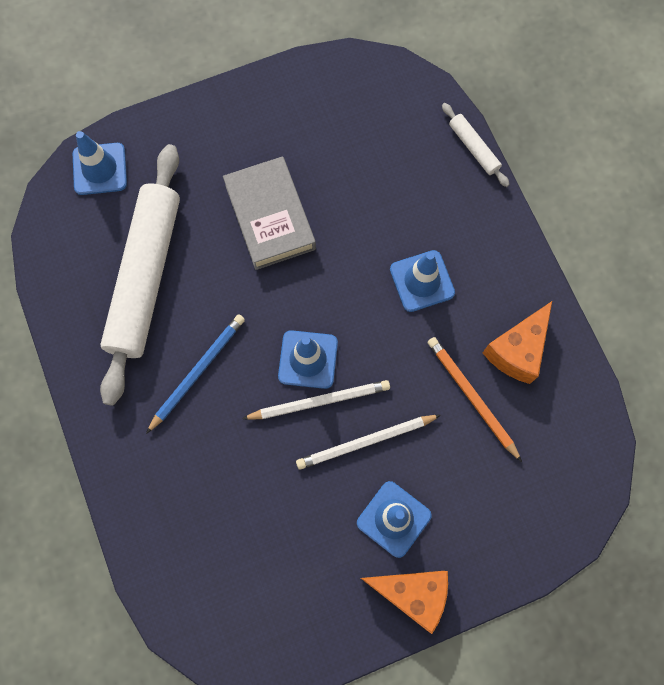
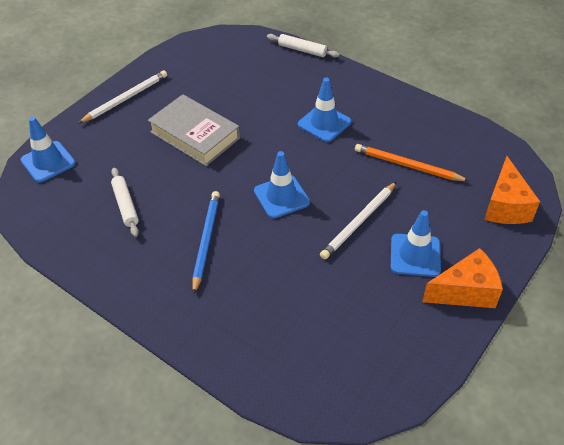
camera: 30 degrees left, 25 degrees down
(145, 276) = (125, 205): white rolling pin -> white rolling pin, size x0.42
(319, 401) = (308, 215): white pencil -> white pencil (126, 98)
(517, 350) = (414, 130): orange cheese -> orange cheese (505, 206)

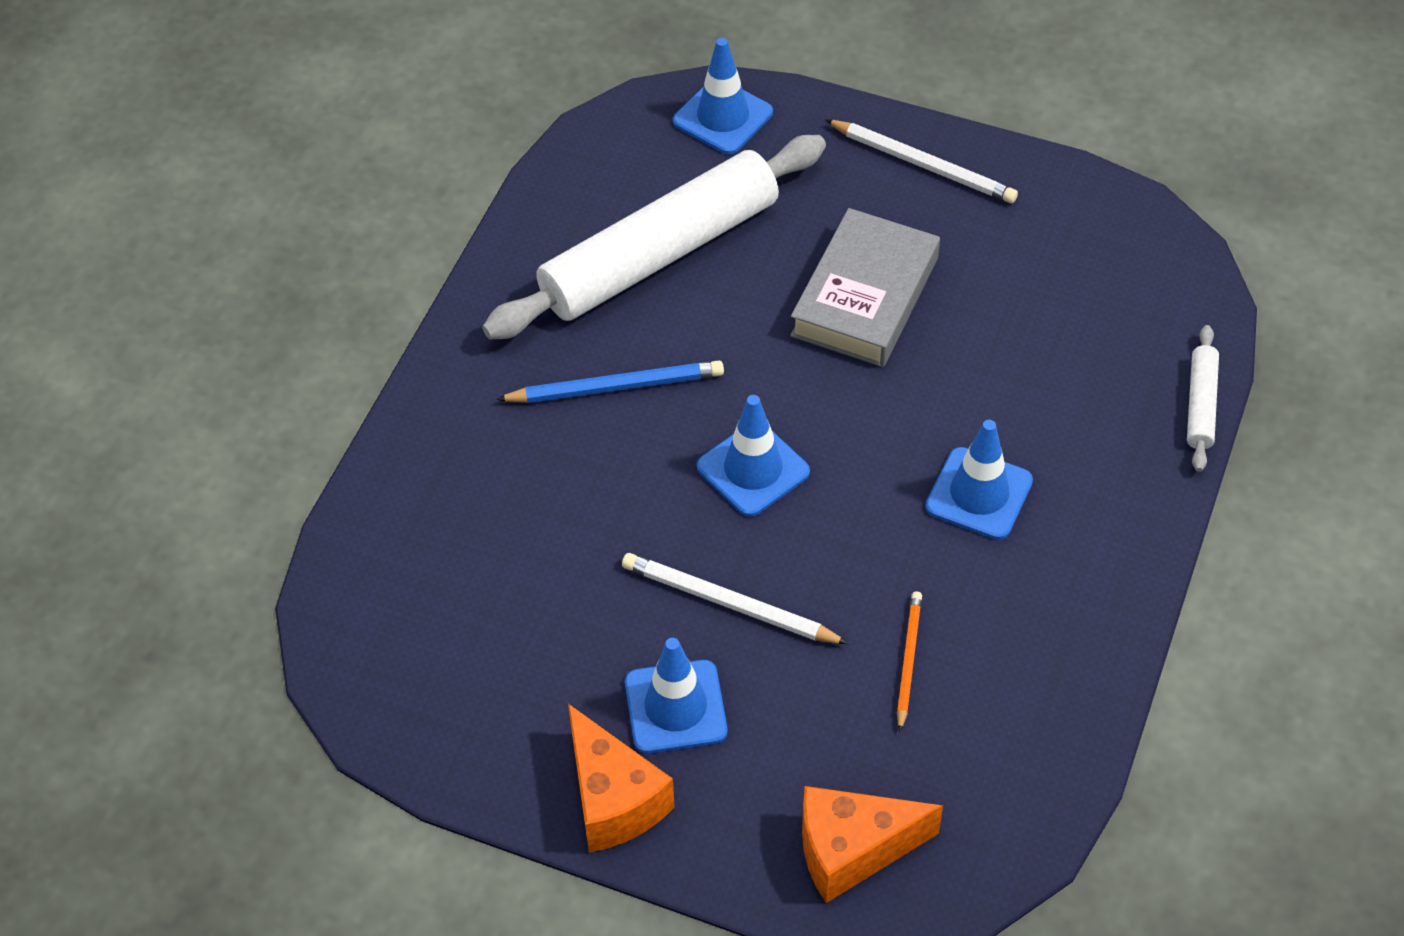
camera: 75 degrees right, 5 degrees up
(125, 205) = (659, 253): white rolling pin -> white rolling pin, size x2.41
(407, 166) = (908, 660): orange pencil -> orange pencil, size x0.64

